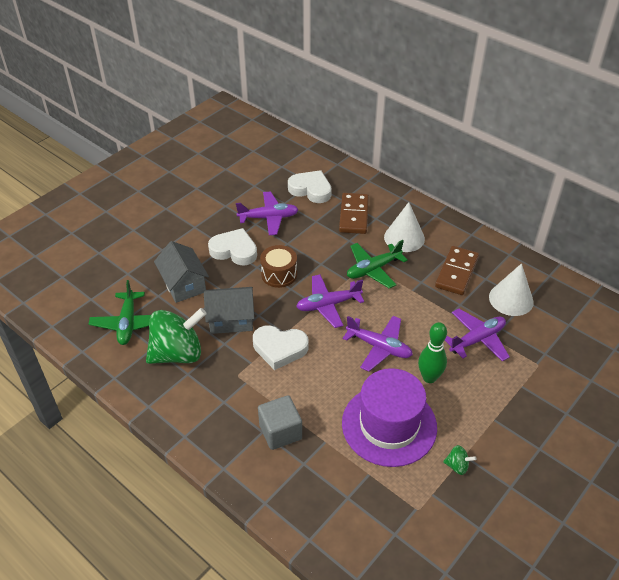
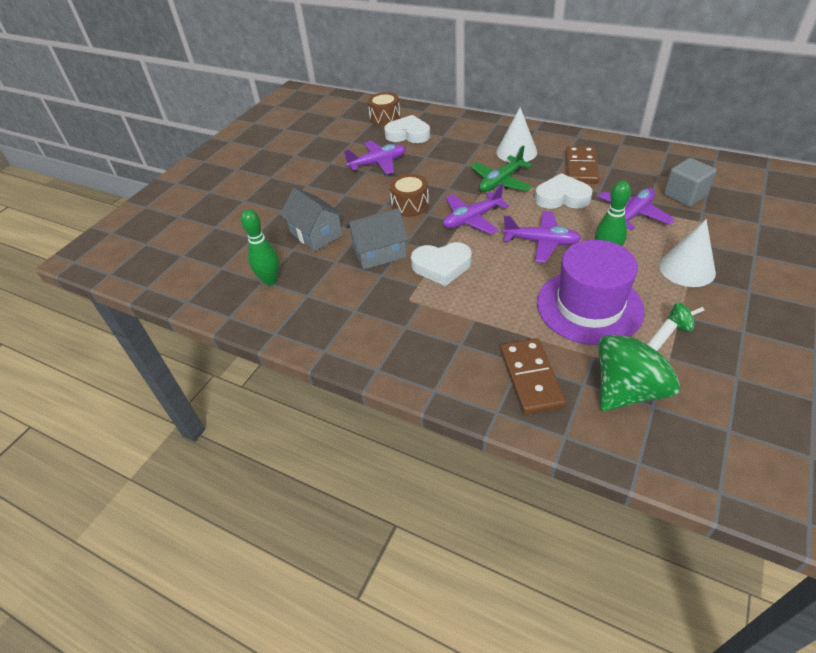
camera: 10 degrees left, 0 degrees up
(128, 323) = (270, 280): green plane -> green bowling pin
(178, 353) = (336, 295): green spinning top -> green spinning top (628, 388)
(234, 250) = (356, 196): white heart -> white heart (562, 197)
(280, 432) = (480, 340): grey cube -> grey cube (684, 195)
(296, 164) = (385, 118): none -> brown drum
(353, 215) = (459, 145): brown domino -> brown domino (530, 378)
(511, 299) = (644, 177): white cone -> white cone (687, 269)

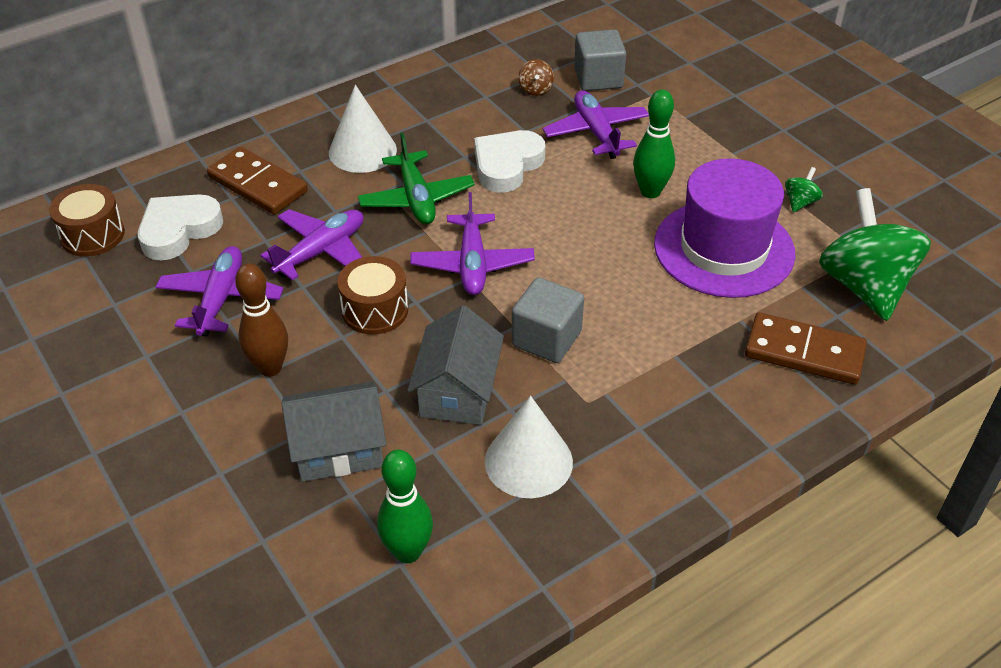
camera: 65 degrees left, 0 degrees up
(348, 194) = (270, 368): none -> brown bowling pin
(442, 266) = (546, 339): white heart -> grey cube
(541, 242) = (579, 227): purple plane -> purple plane (321, 252)
(581, 167) = (461, 118): brown domino -> brown domino (257, 184)
(640, 179) = (535, 89): none -> brown spinning top
(687, 269) = (720, 148): white cone -> white cone (528, 461)

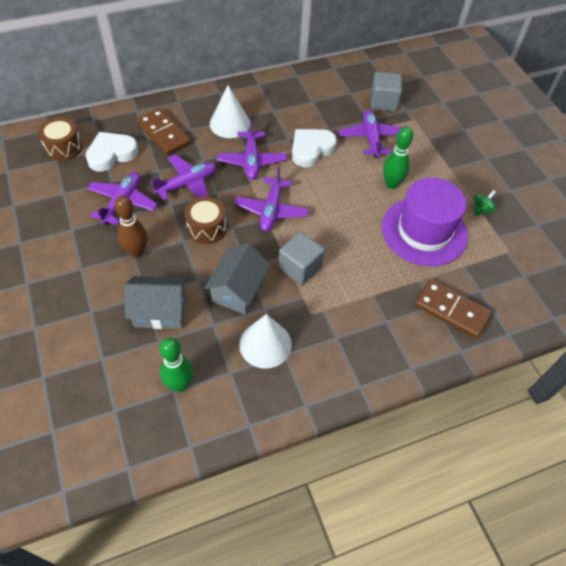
camera: 10 degrees right, 10 degrees up
(416, 198) = (251, 161): green plane -> purple plane
(535, 89) = (343, 102): brown spinning top -> none
(864, 286) = (503, 274): green spinning top -> none

